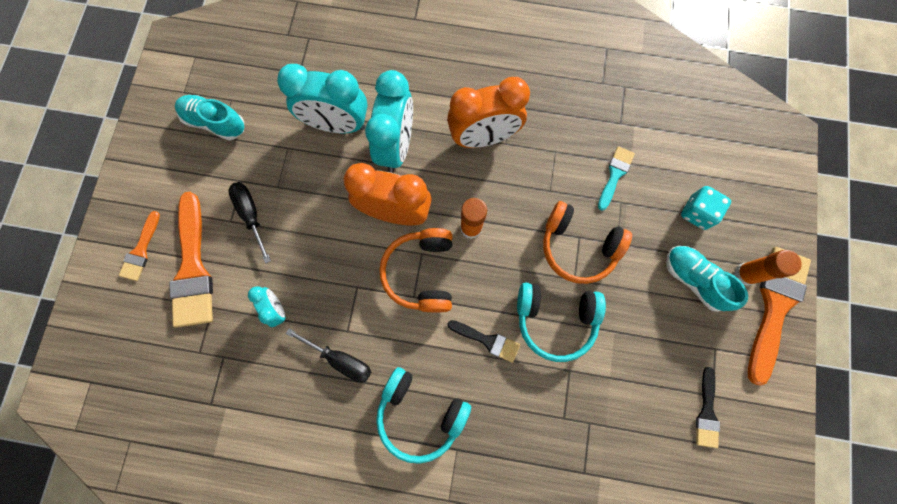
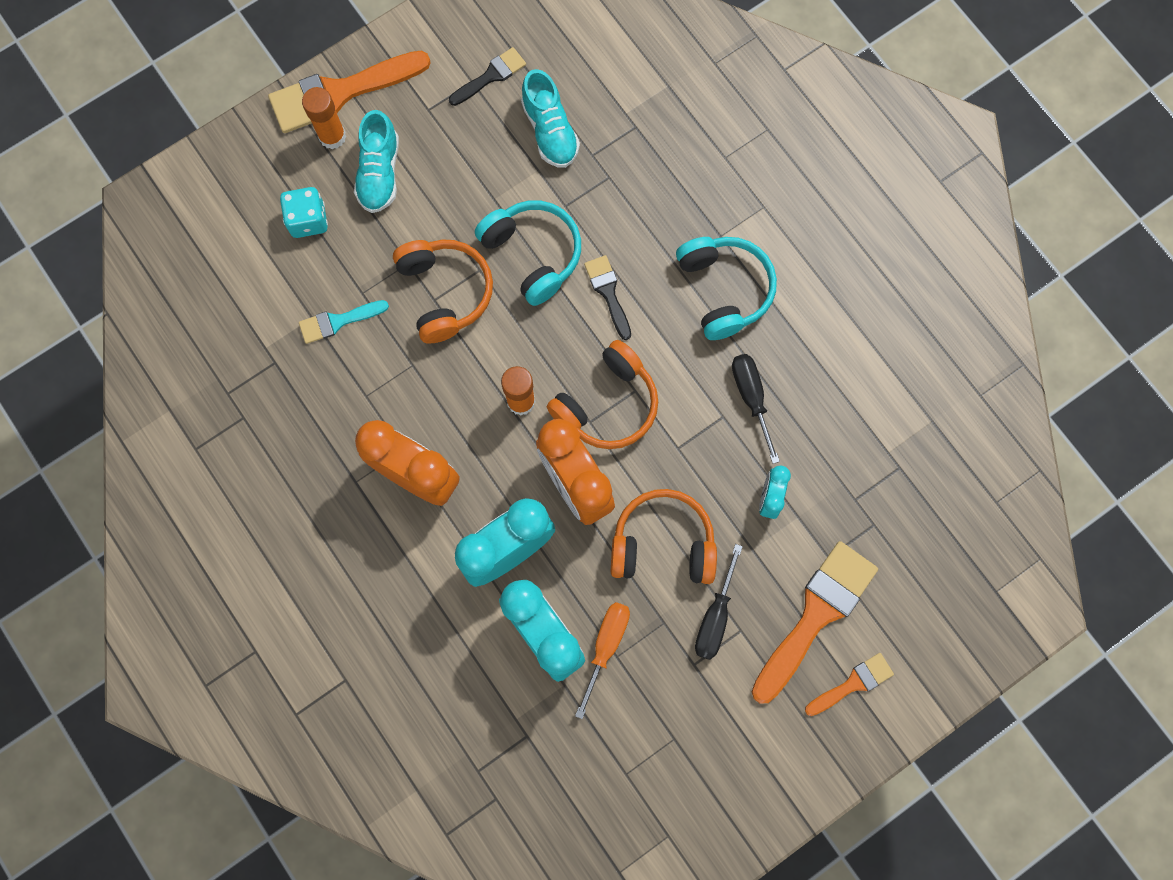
camera: 135 degrees left, 0 degrees up
(215, 122) = (665, 761): turquoise shoe -> turquoise shoe (550, 131)
(298, 147) = (606, 646): none -> orange screwdriver
(316, 226) = (663, 543): none -> orange headphones

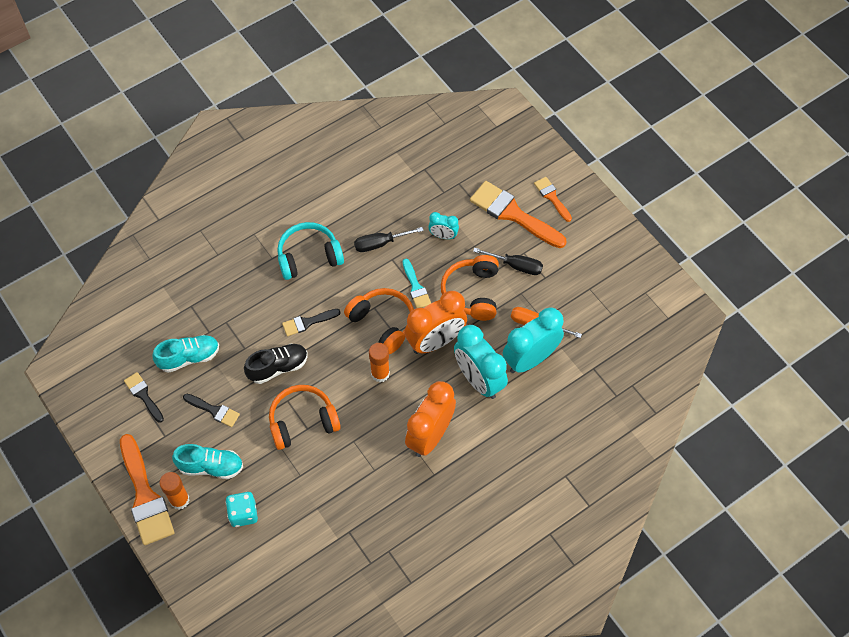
camera: 90 degrees left, 15 degrees down
(338, 321) = (320, 490): turquoise brush -> turquoise brush (416, 287)
(465, 171) = (214, 410): none -> black brush
(533, 254) = (278, 367): turquoise headphones -> black shoe

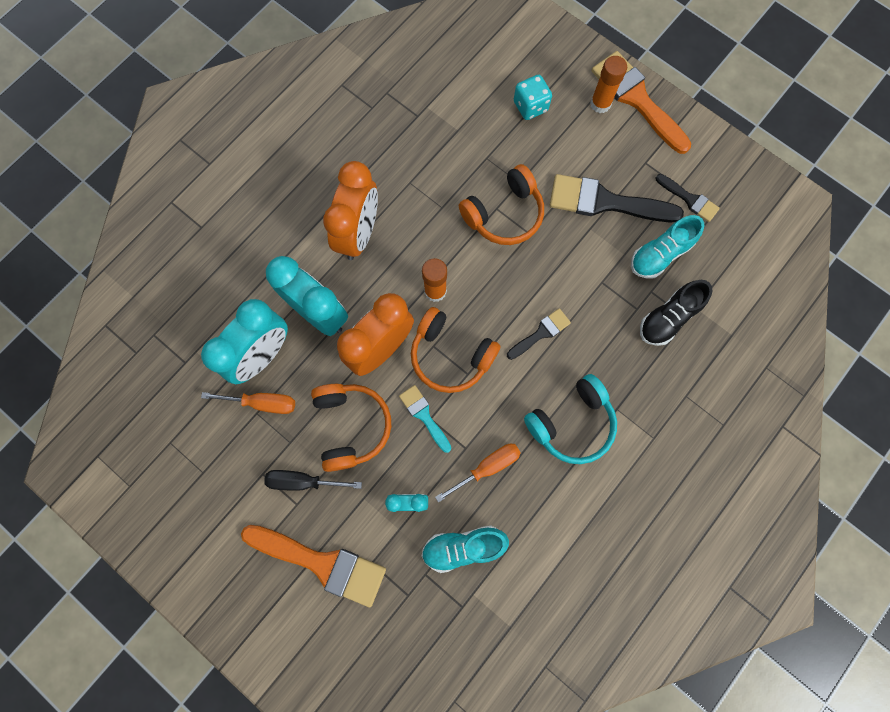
camera: 165 degrees right, 15 degrees up
(211, 467) = (583, 143): turquoise shoe -> turquoise shoe (463, 547)
(214, 410) = (605, 202): black brush -> black brush, size x1.89
(278, 367) = (554, 269): black shoe -> black shoe (668, 318)
(380, 243) = (487, 467): black screwdriver -> orange screwdriver
(552, 197) = (273, 607): orange brush -> none

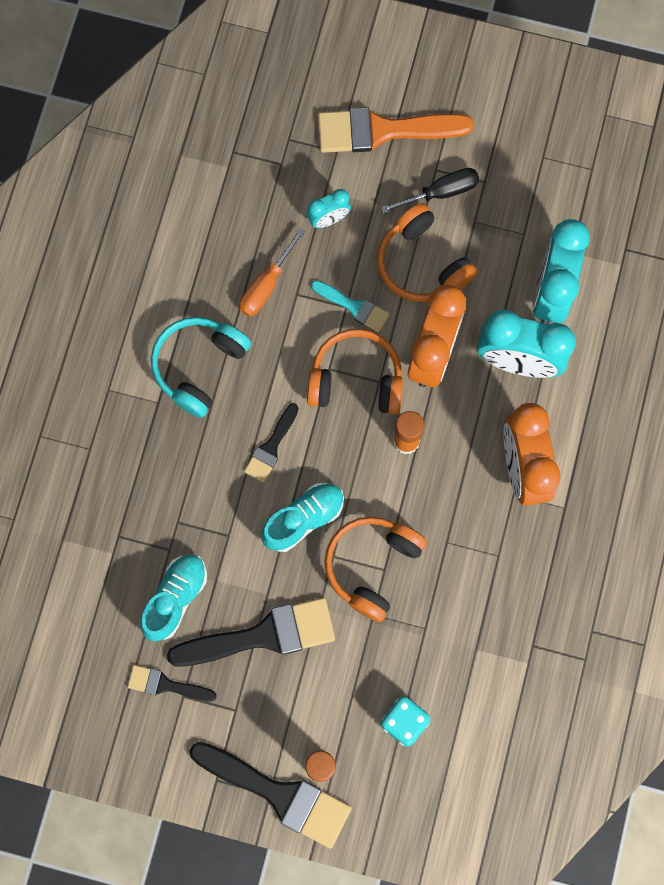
camera: 155 degrees right, 0 degrees up
(262, 403) = (523, 246): orange screwdriver -> none
(463, 547) = (256, 203): turquoise shoe -> turquoise shoe (303, 519)
(636, 99) = (279, 794): orange brush -> black brush
(668, 318) = (139, 526): black shoe -> none

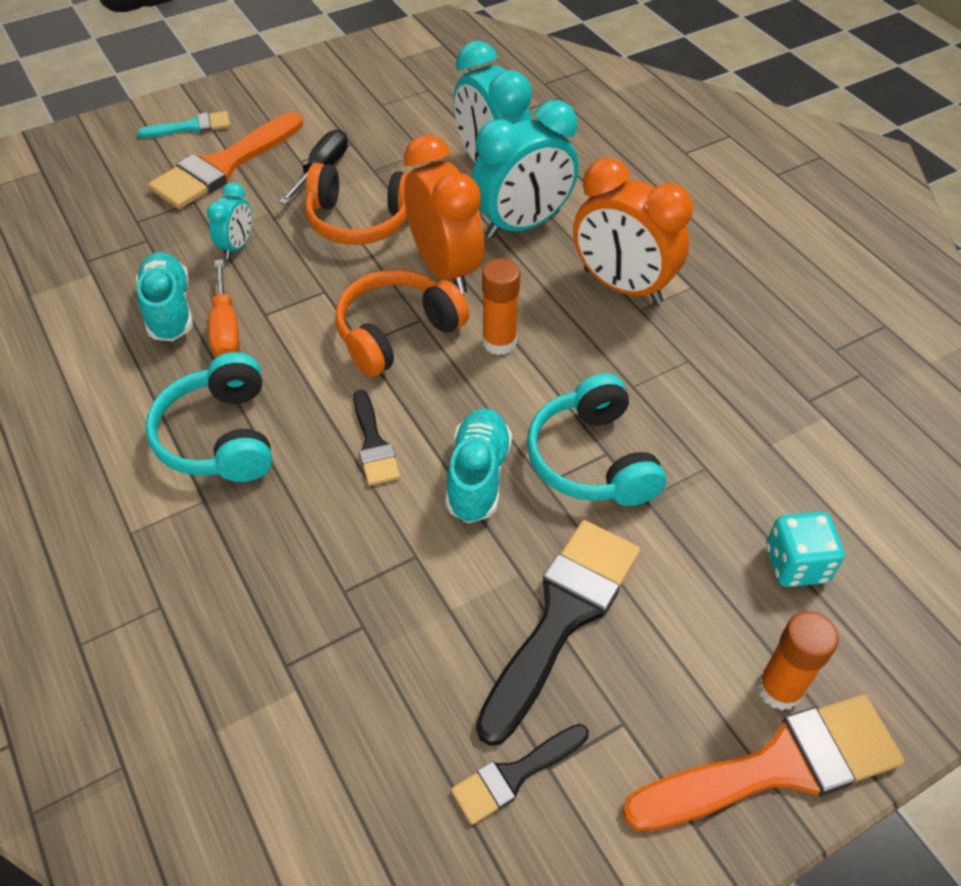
camera: 45 degrees left, 25 degrees down
(175, 598) = (423, 669): turquoise shoe -> turquoise shoe (169, 310)
(279, 794) = (777, 766): black brush -> orange brush
(354, 307) = (332, 286): turquoise brush -> turquoise brush (191, 127)
(372, 566) = (592, 459): orange headphones -> turquoise headphones

